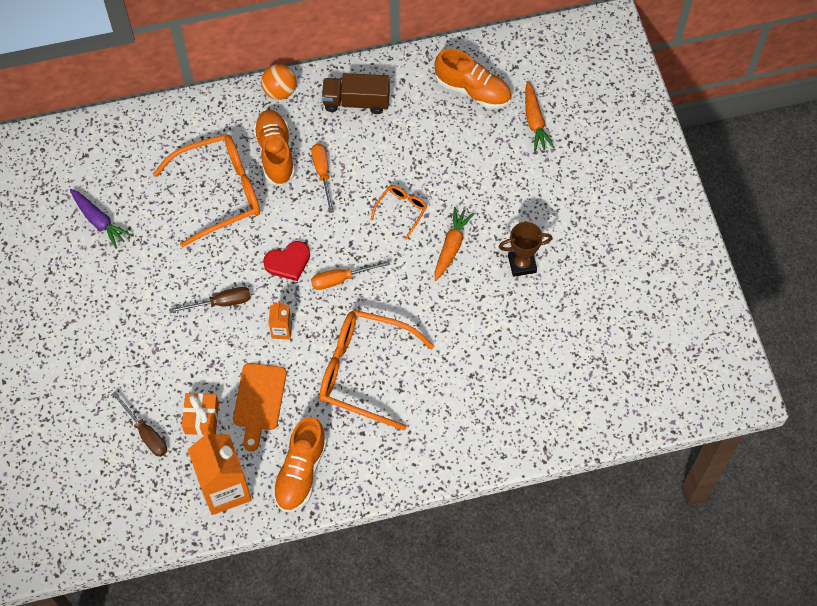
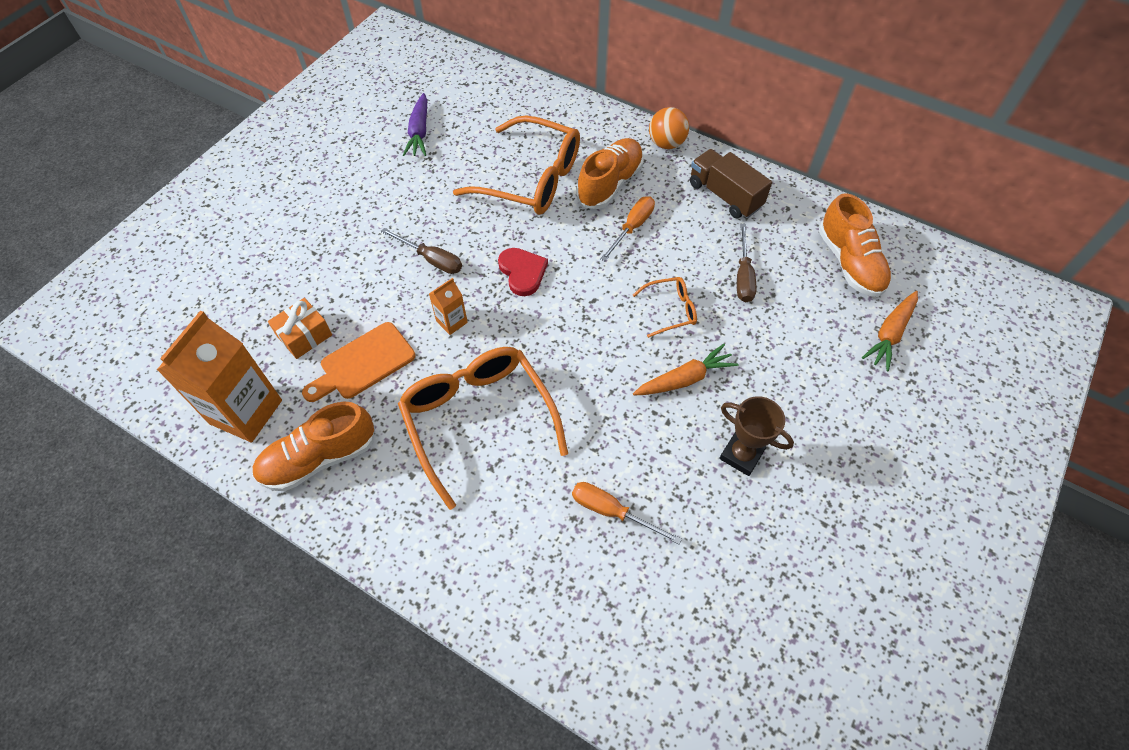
camera: 45 degrees right, 5 degrees down
(146, 433) = (251, 309): brown screwdriver -> brown screwdriver (743, 276)
(288, 262) = (522, 272): red heart -> red heart turned 135 degrees counterclockwise
(341, 279) = (551, 323): orange screwdriver -> orange screwdriver (612, 511)

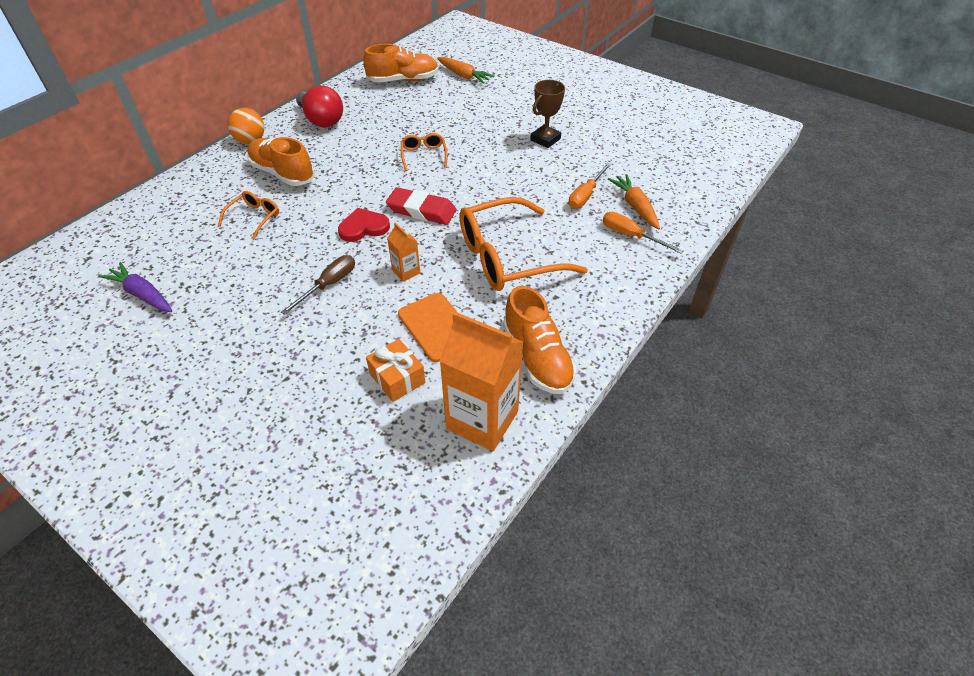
camera: 85 degrees left, 10 degrees down
(419, 132) = (143, 294): purple carrot -> purple carrot turned 150 degrees counterclockwise
(531, 179) = (254, 217): orange glasses -> orange glasses, size x0.47
(558, 322) = (421, 210): none -> red eraser
(632, 228) = (336, 166): orange screwdriver -> orange screwdriver (631, 236)
(684, 379) = (484, 155): orange carrot -> orange carrot (635, 207)
(724, 195) = (321, 120): brown truck -> red light bulb
(743, 276) = (402, 121): brown screwdriver -> none

